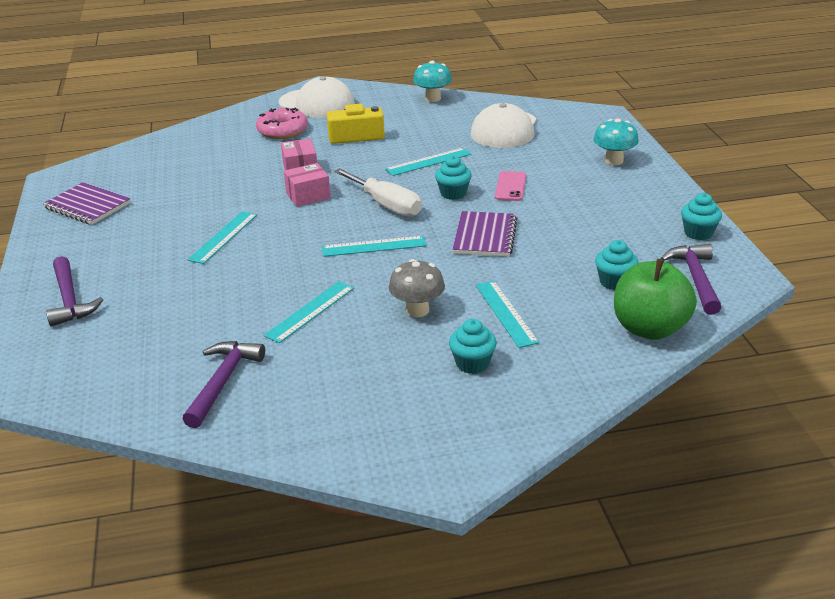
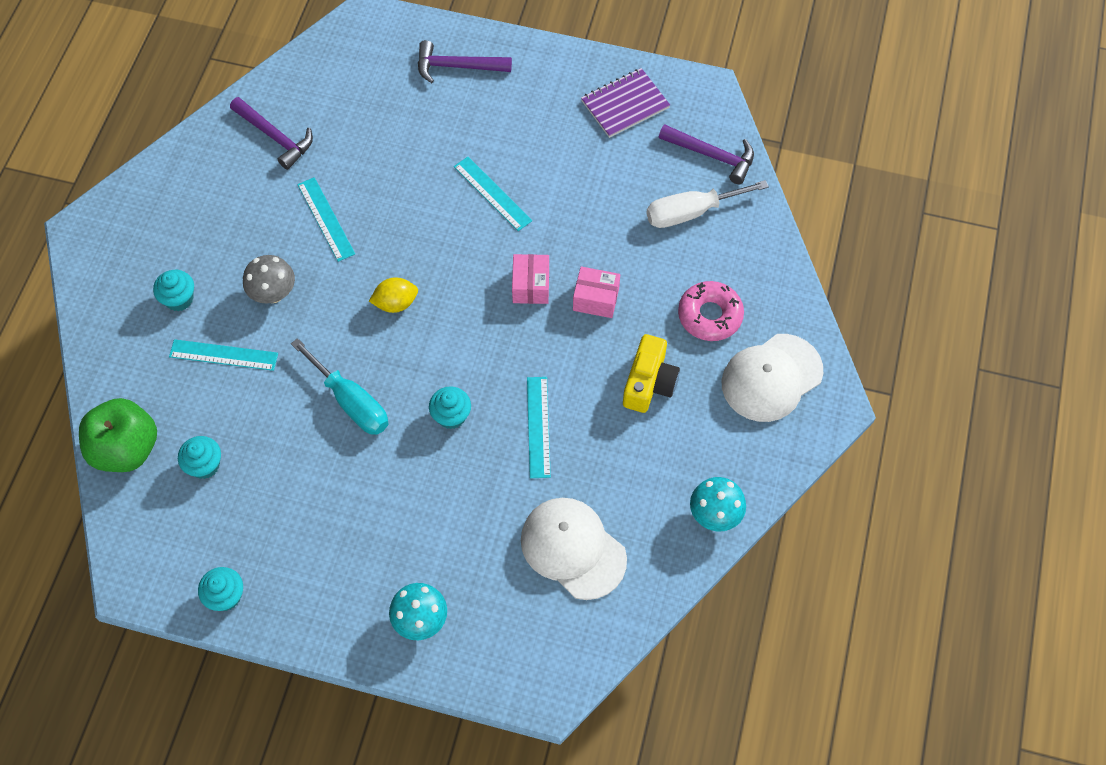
camera: 115 degrees right, 30 degrees up
(374, 246) = (396, 303): turquoise ruler -> yellow lemon
(386, 205) = (466, 345): white screwdriver -> white screwdriver (691, 212)
(485, 236) = (351, 402): purple notebook -> turquoise screwdriver
(510, 186) = (431, 477): pink phone -> none
(695, 278) = (161, 536): purple hammer -> purple hammer (712, 156)

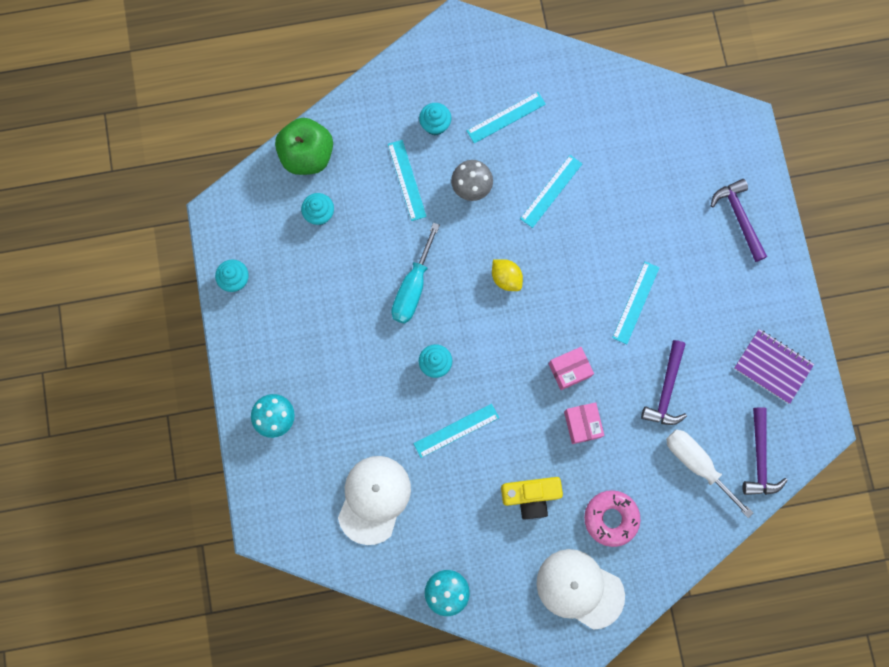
camera: 65 degrees right, 15 degrees up
(217, 226) = (506, 117): none -> turquoise ruler
(275, 137) = (602, 116): purple hammer -> purple hammer (666, 390)

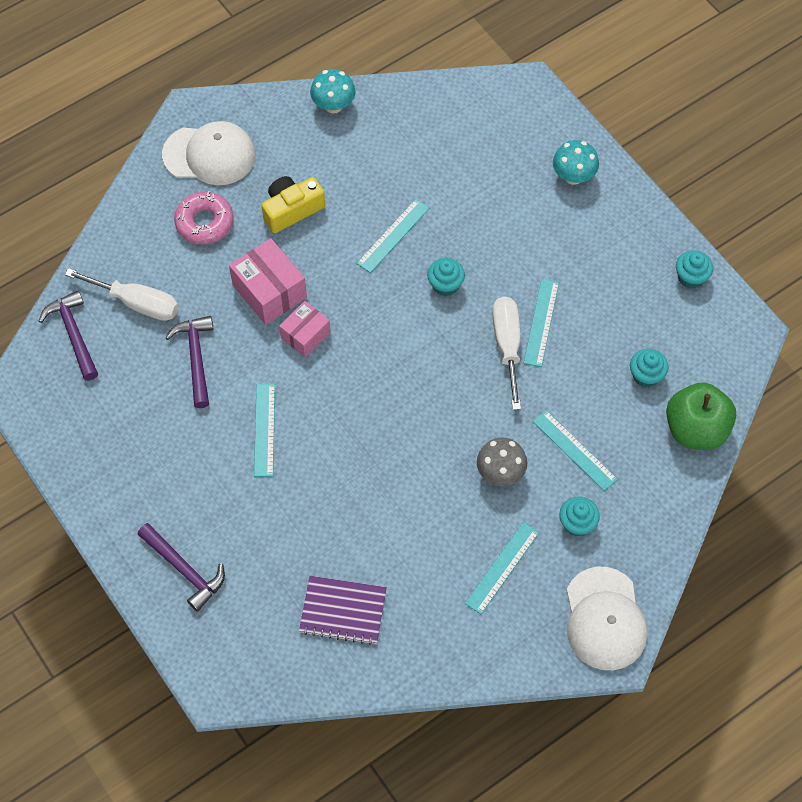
camera: 155 degrees right, 15 degrees down
(374, 499) = (441, 149): white cap -> white cap (605, 619)
(413, 287) = (507, 345): turquoise screwdriver -> white screwdriver
(506, 278) = (414, 396): yellow lemon -> none
(551, 191) = (410, 507): turquoise ruler -> turquoise ruler (541, 322)
(582, 424) = (269, 291): pink box -> pink box, size x1.54
(772, 366) = (90, 427): purple notebook -> purple notebook (343, 611)

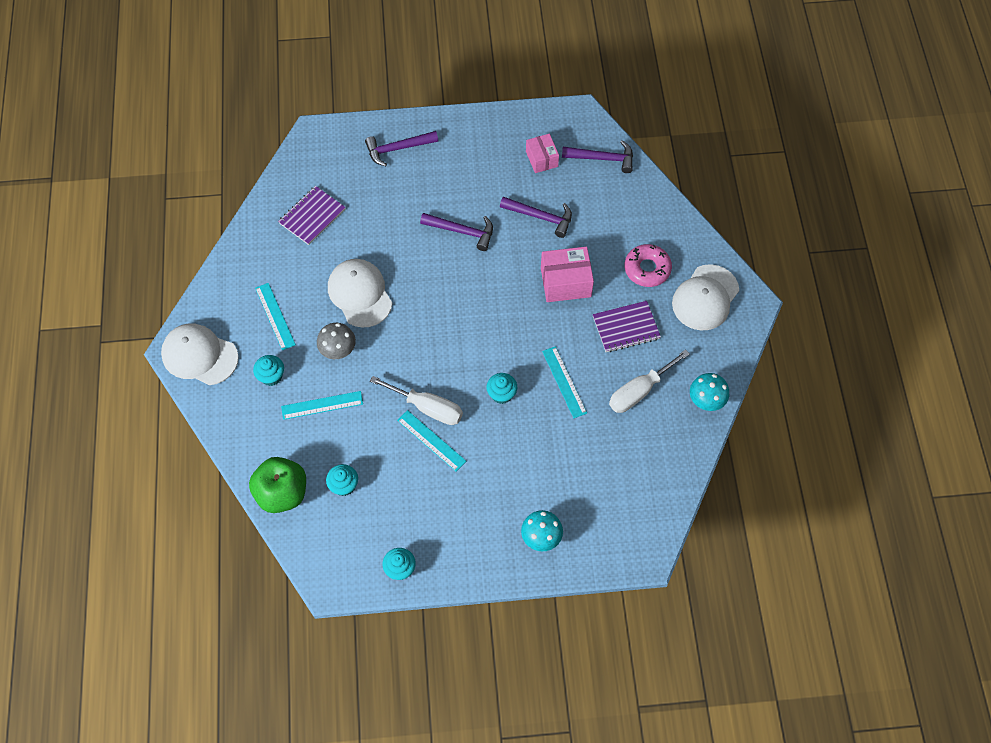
camera: 120 degrees right, 0 degrees up
(137, 303) = (605, 202): white screwdriver -> white screwdriver (639, 391)
(264, 430) = (462, 231): turquoise ruler -> purple hammer
(291, 210) = (626, 327): yellow camera -> purple notebook
(305, 335) = (517, 287): pink box -> pink box (541, 159)
(415, 492) = (360, 294): none -> white cap

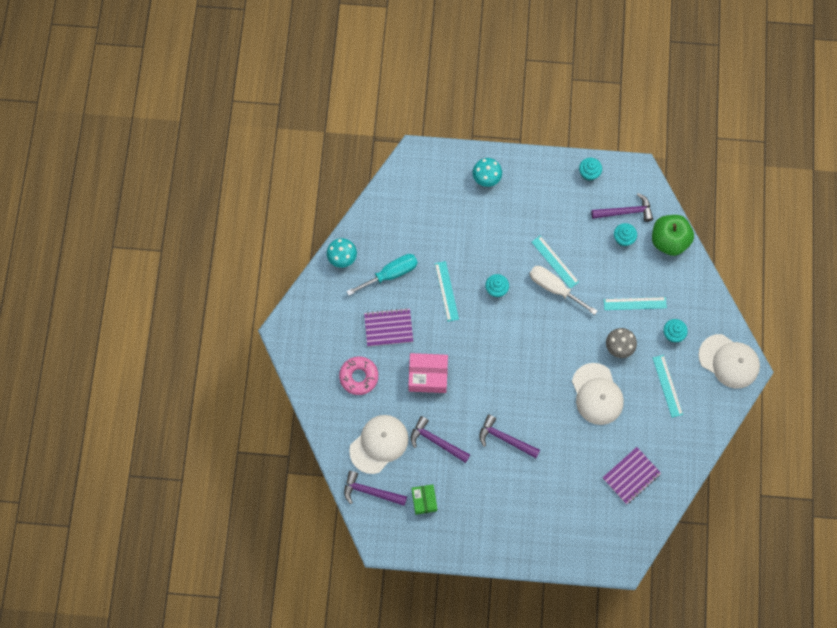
camera: 170 degrees left, 10 degrees up
(397, 149) = (550, 534): purple hammer -> purple hammer (625, 212)
(541, 159) = (424, 500): pink box -> green box
(639, 391) = (391, 274): white screwdriver -> turquoise screwdriver
(705, 298) = (319, 343): white cap -> white cap (379, 444)

